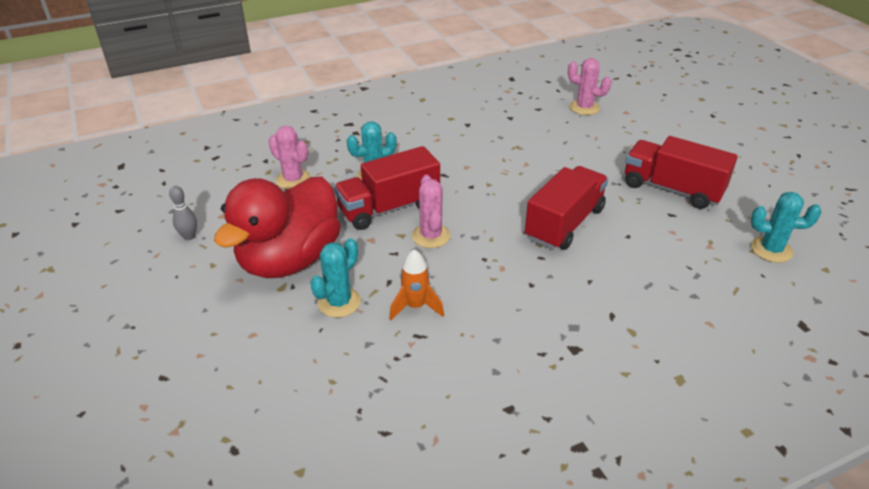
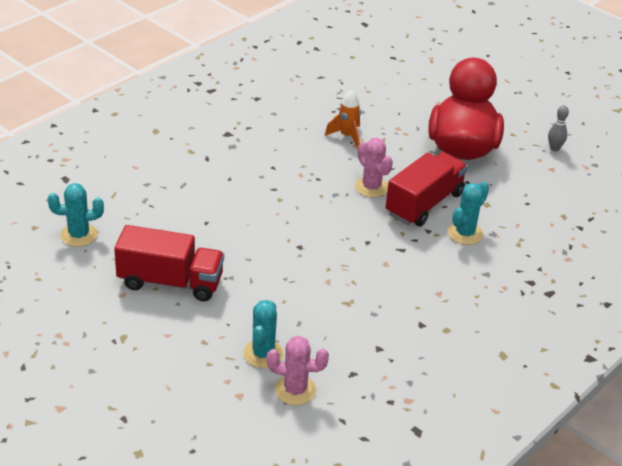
camera: 155 degrees right, 0 degrees up
(293, 179) = (532, 212): pink cactus -> none
(339, 302) = (401, 129): turquoise cactus -> turquoise cactus (263, 354)
(564, 224) = (265, 221): red truck -> none

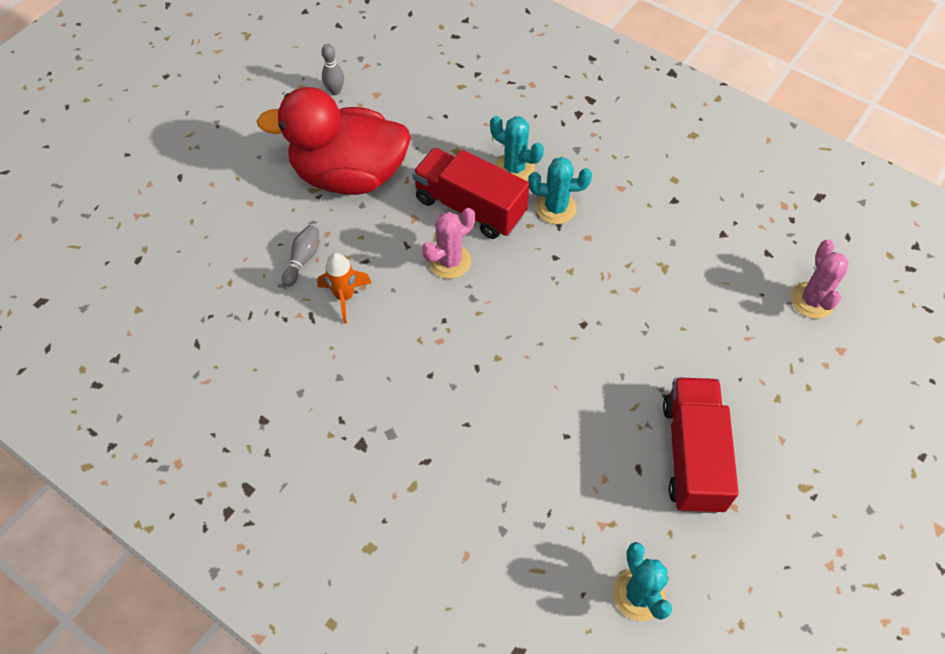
camera: 95 degrees left, 20 degrees up
(263, 354) = (773, 337): turquoise cactus -> turquoise cactus (555, 208)
(383, 121) = (303, 259): none -> grey bowling pin

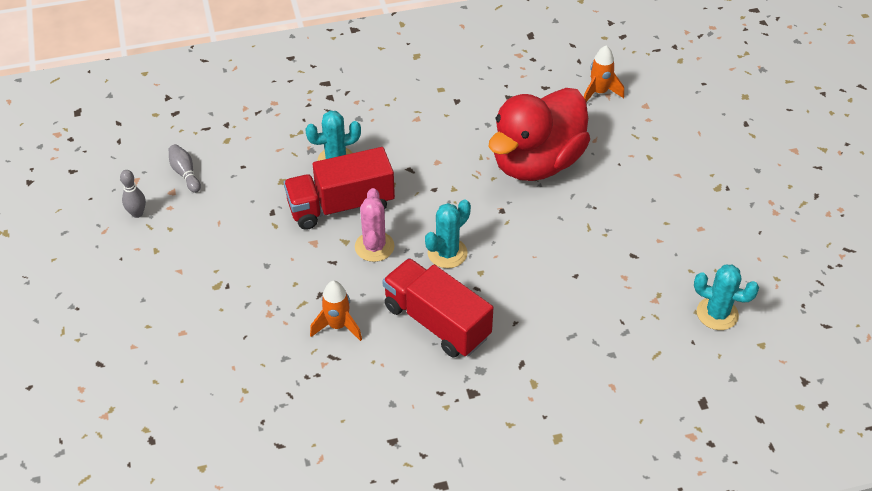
camera: 50 degrees left, 10 degrees down
(303, 259) = (276, 331): grey bowling pin -> grey bowling pin (185, 173)
(349, 175) = (230, 255): red duck -> red duck (536, 162)
(555, 208) = (395, 162): turquoise cactus -> turquoise cactus (447, 253)
(692, 455) = (649, 223): red truck -> red truck (436, 322)
(812, 300) = (599, 93): pink cactus -> orange rocket

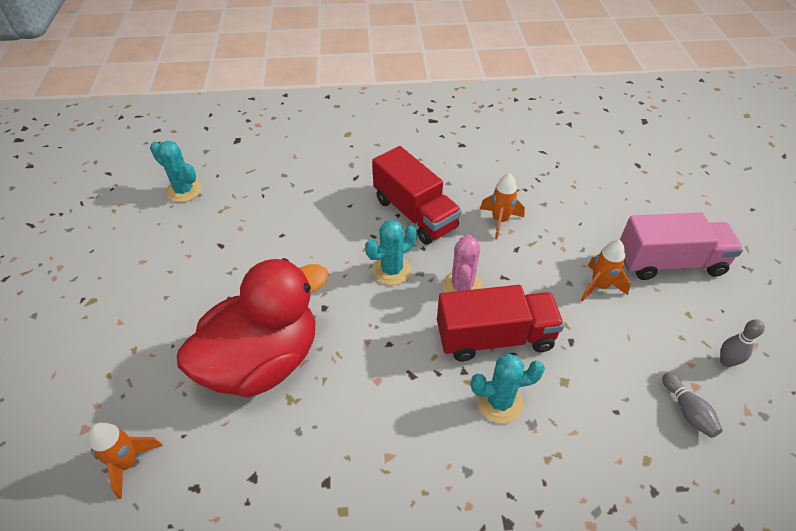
camera: 170 degrees left, 0 degrees up
(156, 301) = (669, 262): none -> pink truck
(237, 265) = (599, 286): none -> orange rocket

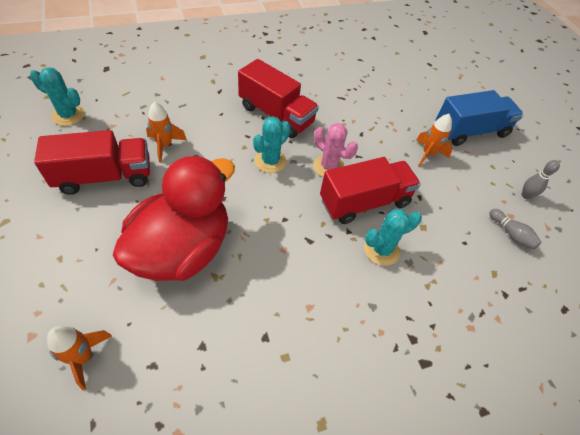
camera: 20 degrees left, 5 degrees up
(203, 265) = (105, 177): none -> red truck
(462, 286) = (329, 167): pink cactus -> pink cactus turned 45 degrees counterclockwise
(500, 221) = (343, 114): orange rocket -> orange rocket (165, 146)
(669, 262) = (470, 131): pink truck -> blue truck

